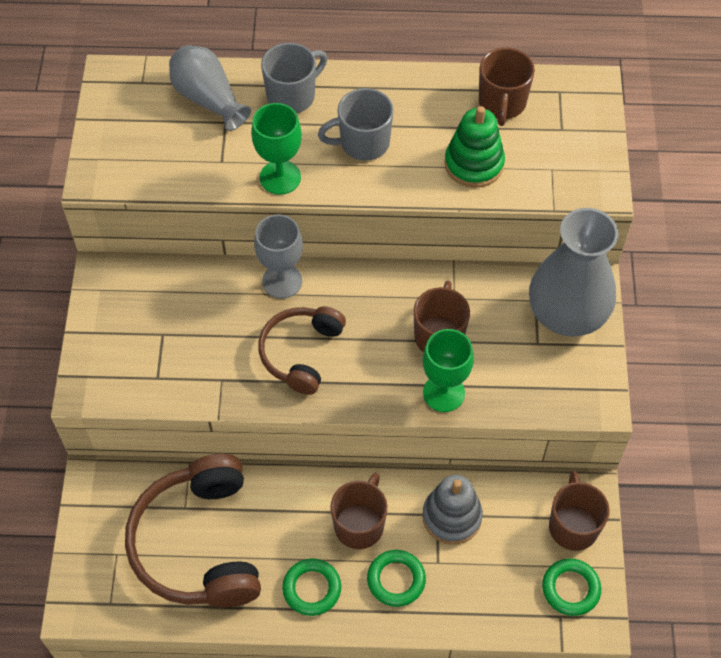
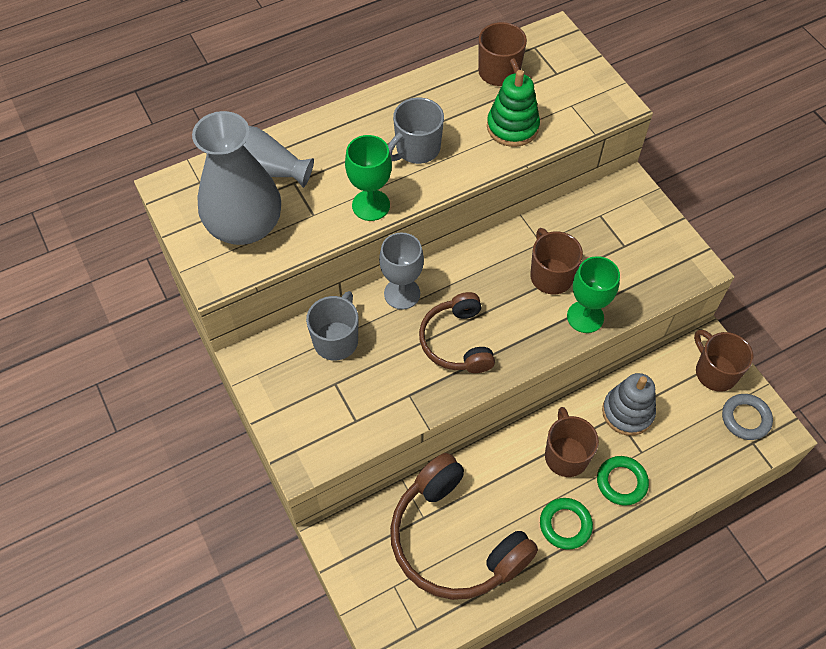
camera: 30 degrees left, 0 degrees up
(292, 96) = (334, 138): grey mug -> grey mug (336, 340)
(567, 313) = (629, 214): grey vase -> grey vase (245, 226)
(570, 589) = (745, 418): green ring -> grey ring

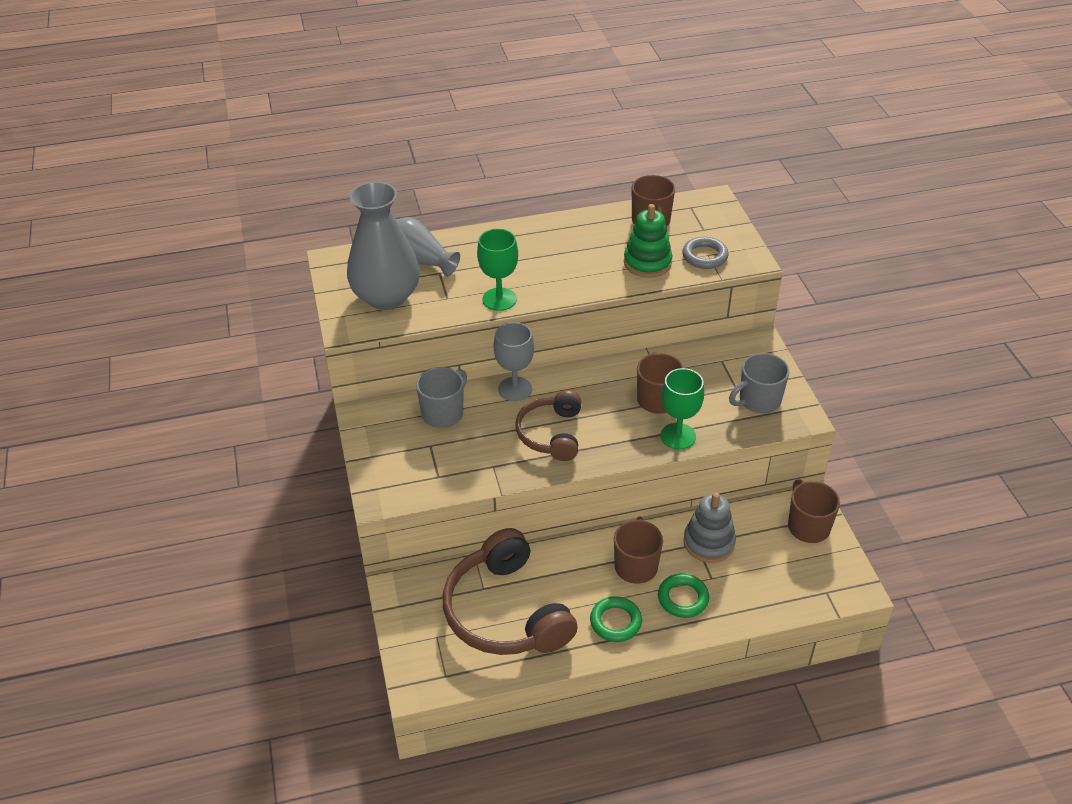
camera: 15 degrees right, 15 degrees down
(416, 149) = (555, 265): grey mug -> grey mug (758, 401)
(745, 418) = (826, 571): grey ring -> grey ring (704, 256)

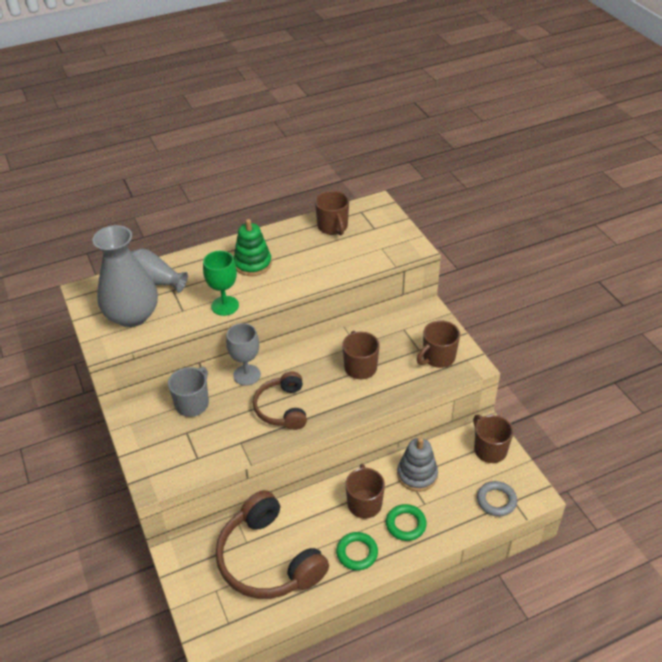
camera: 10 degrees left, 0 degrees up
(647, 262) = (336, 260): green stacking toy -> green stacking toy (252, 264)
(678, 436) = (382, 395): green goblet -> none
(704, 256) = (379, 249): grey ring -> grey ring (496, 500)
(758, 401) = (438, 357): grey mug -> brown mug

